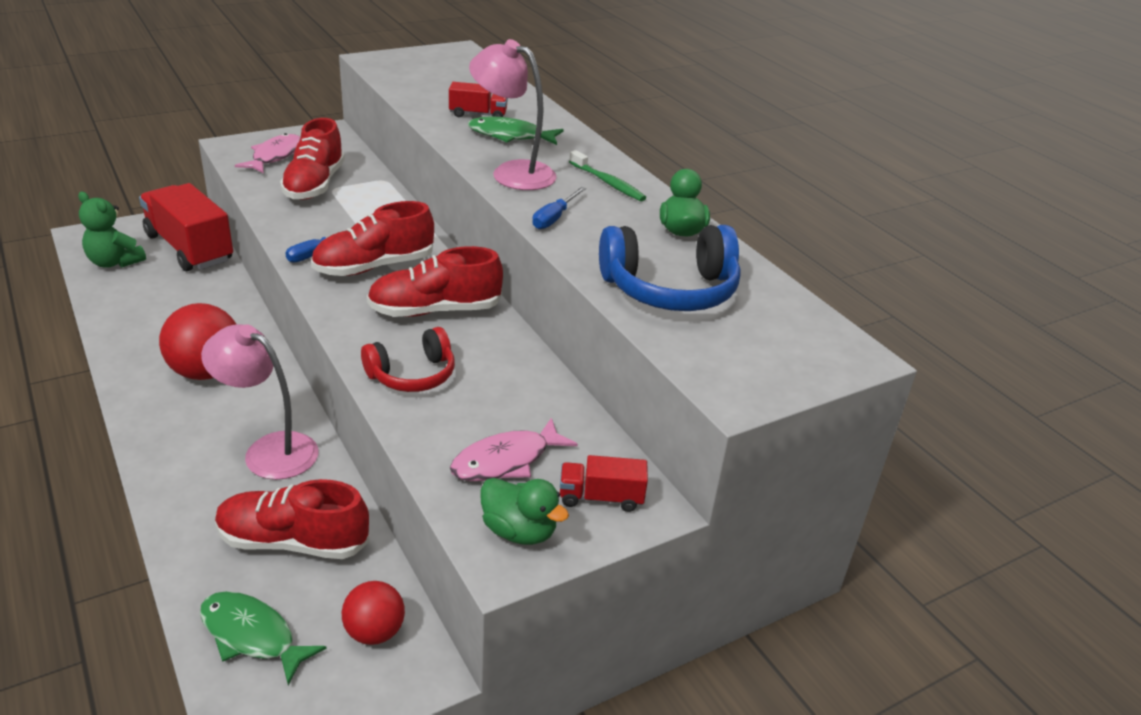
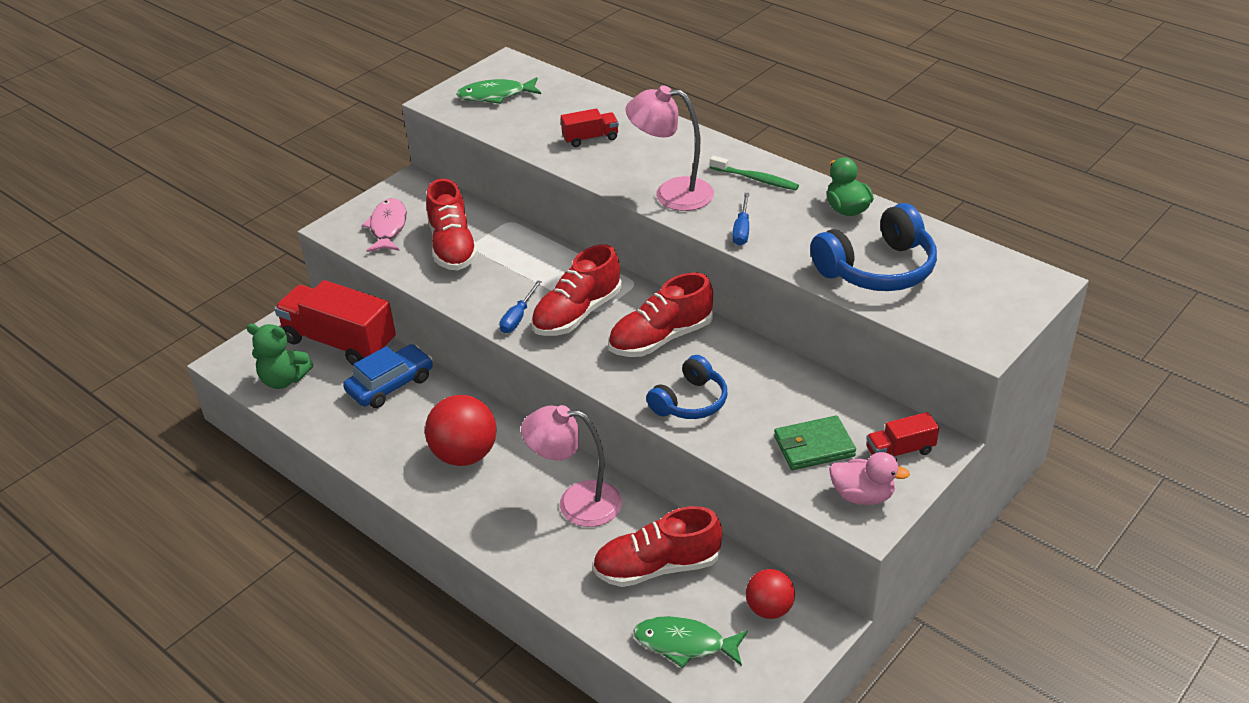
camera: 15 degrees left, 5 degrees up
(198, 293) = (390, 385): none -> blue car
(412, 375) = (690, 402): red headphones -> blue headphones
(506, 461) = (814, 446): pink fish -> green wallet
(510, 136) = (637, 154): green fish -> green fish (496, 95)
(519, 531) = (862, 496): green duck -> pink duck

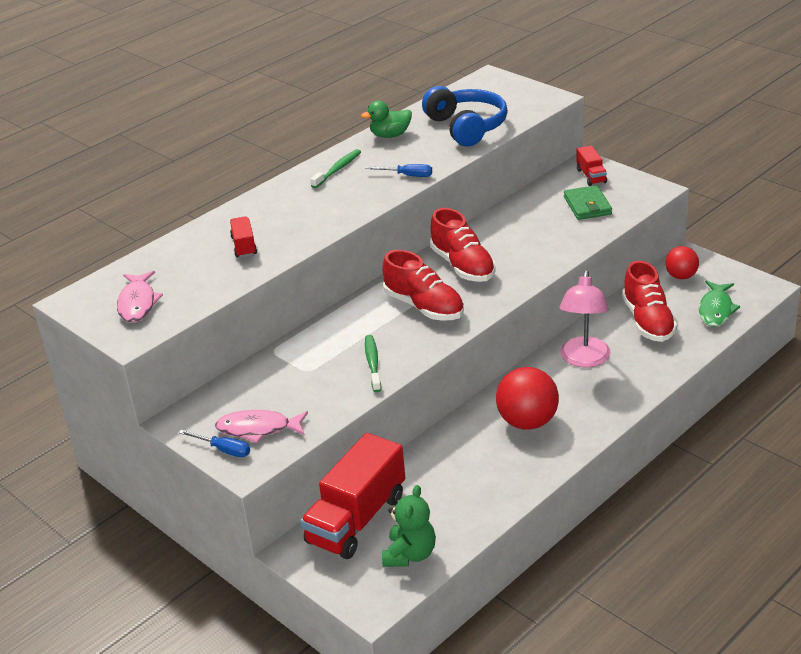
camera: 85 degrees left, 5 degrees down
(390, 385) = (428, 476): blue car -> none
(452, 247) = (306, 383): red shoe -> none
(477, 286) = (373, 363): none -> green toothbrush
(496, 95) = (138, 303): green fish -> pink fish
(518, 317) = (424, 338): blue screwdriver -> blue screwdriver (223, 450)
(671, 194) = (348, 205): pink lamp -> none
(690, 402) = (539, 253): blue headphones -> none
(862, 496) = (633, 190): pink duck -> none

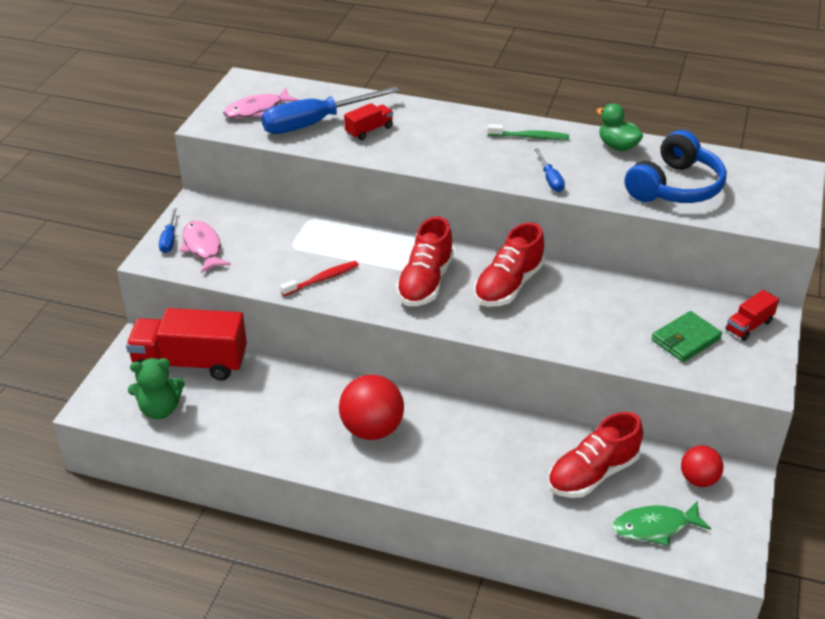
camera: 60 degrees right, 5 degrees up
(199, 273) = (315, 123): none -> blue screwdriver
(373, 363) = (322, 279): green toothbrush -> red toothbrush
(584, 359) = (493, 442): pink lamp -> none

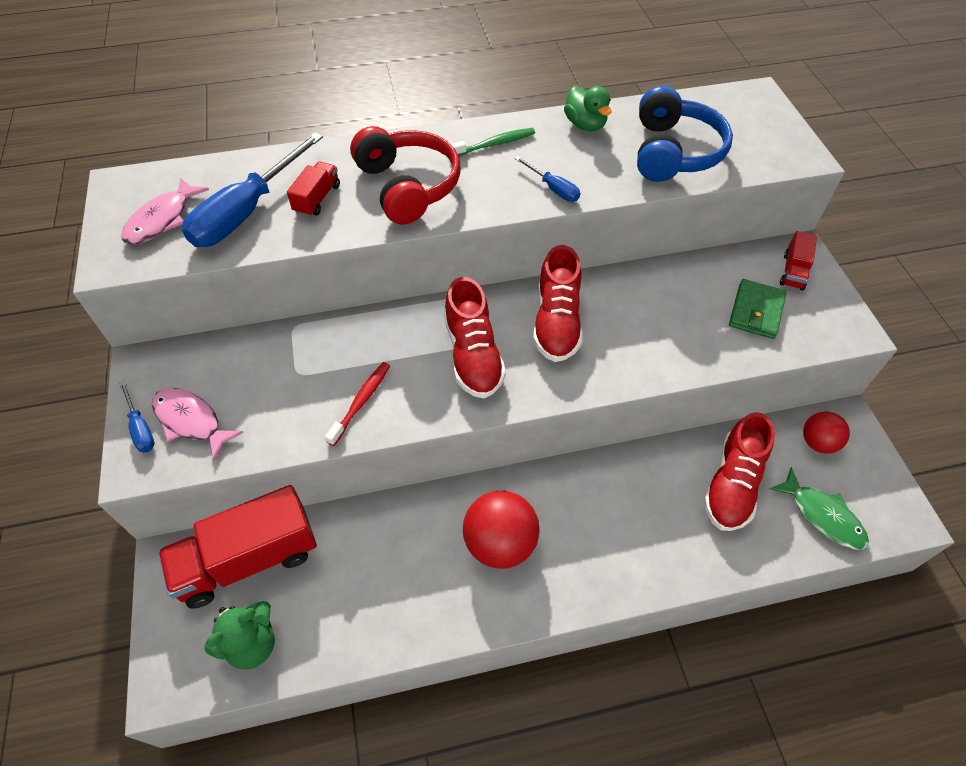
camera: 30 degrees left, 15 degrees up
(440, 143) = (408, 186): none -> red headphones
(617, 146) = (585, 125): green duck -> green duck turned 135 degrees counterclockwise
(655, 527) = (822, 515): green fish -> green fish turned 90 degrees counterclockwise

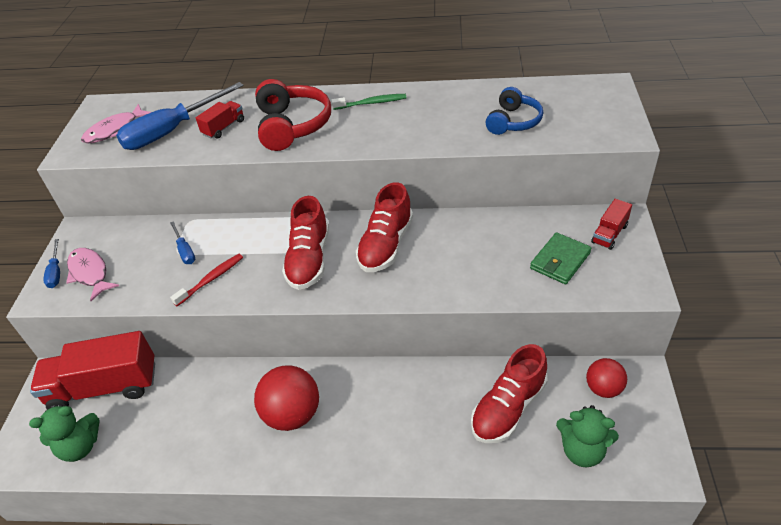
camera: 20 degrees right, 10 degrees down
(553, 189) = (401, 138): blue screwdriver -> blue screwdriver (185, 251)
(585, 125) = (450, 95): green duck -> none
(673, 152) = (513, 121): blue headphones -> blue headphones, size x0.65
(822, 515) = (582, 450): green fish -> green teddy bear

